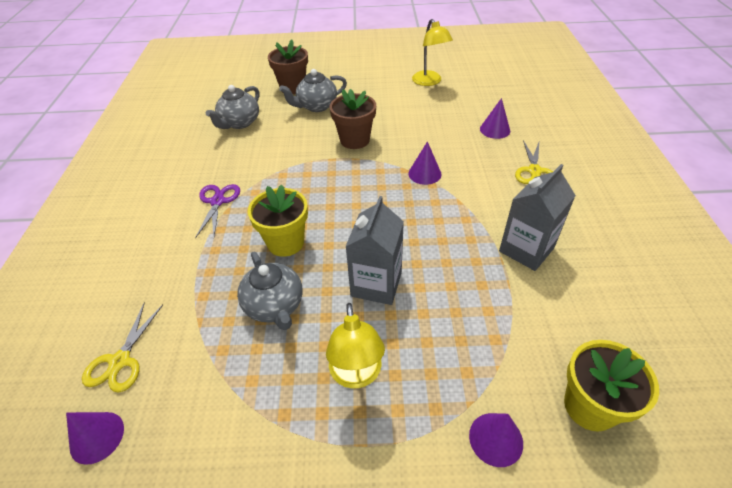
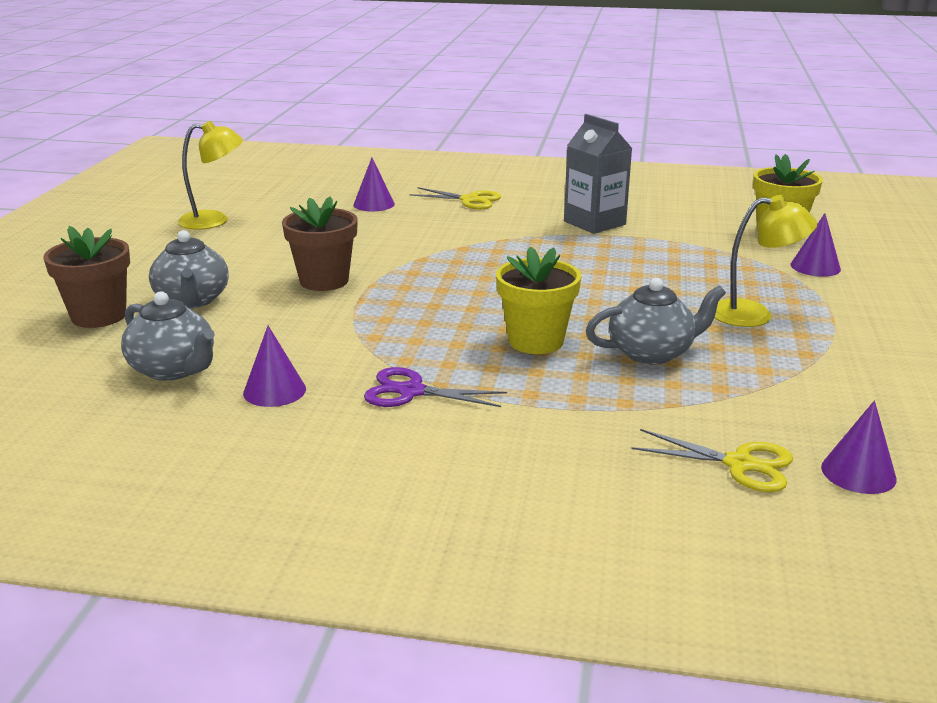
camera: 80 degrees left, 20 degrees down
(376, 284) = (627, 294): grey carton -> none
(424, 173) = (438, 249): purple cone -> purple cone (274, 391)

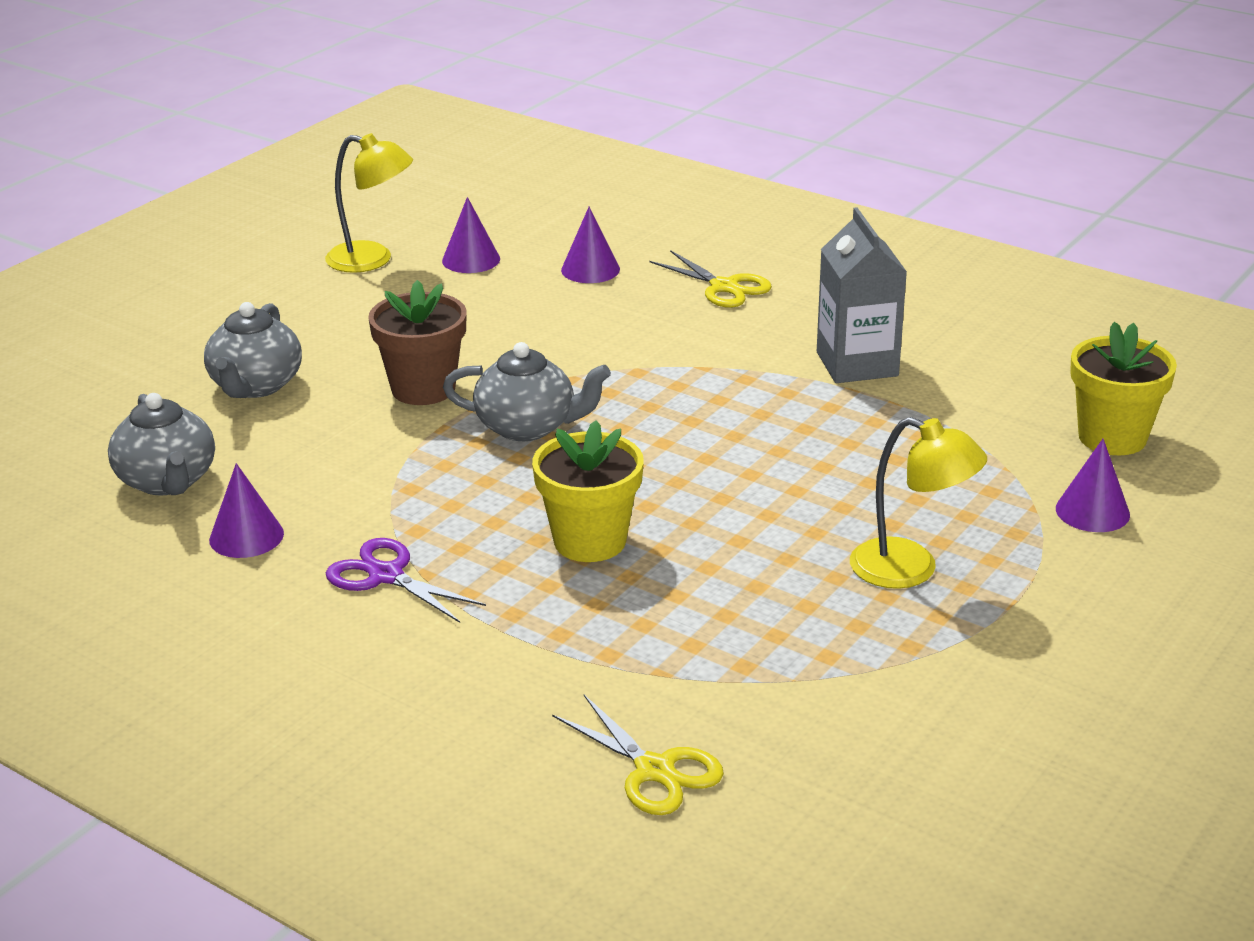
camera: 25 degrees right, 5 degrees up
(99, 316) = (144, 386): brown flower pot -> none
(652, 353) = (713, 594): grey teapot -> grey teapot (528, 427)
(858, 473) = (780, 821): purple cone -> purple cone (471, 260)

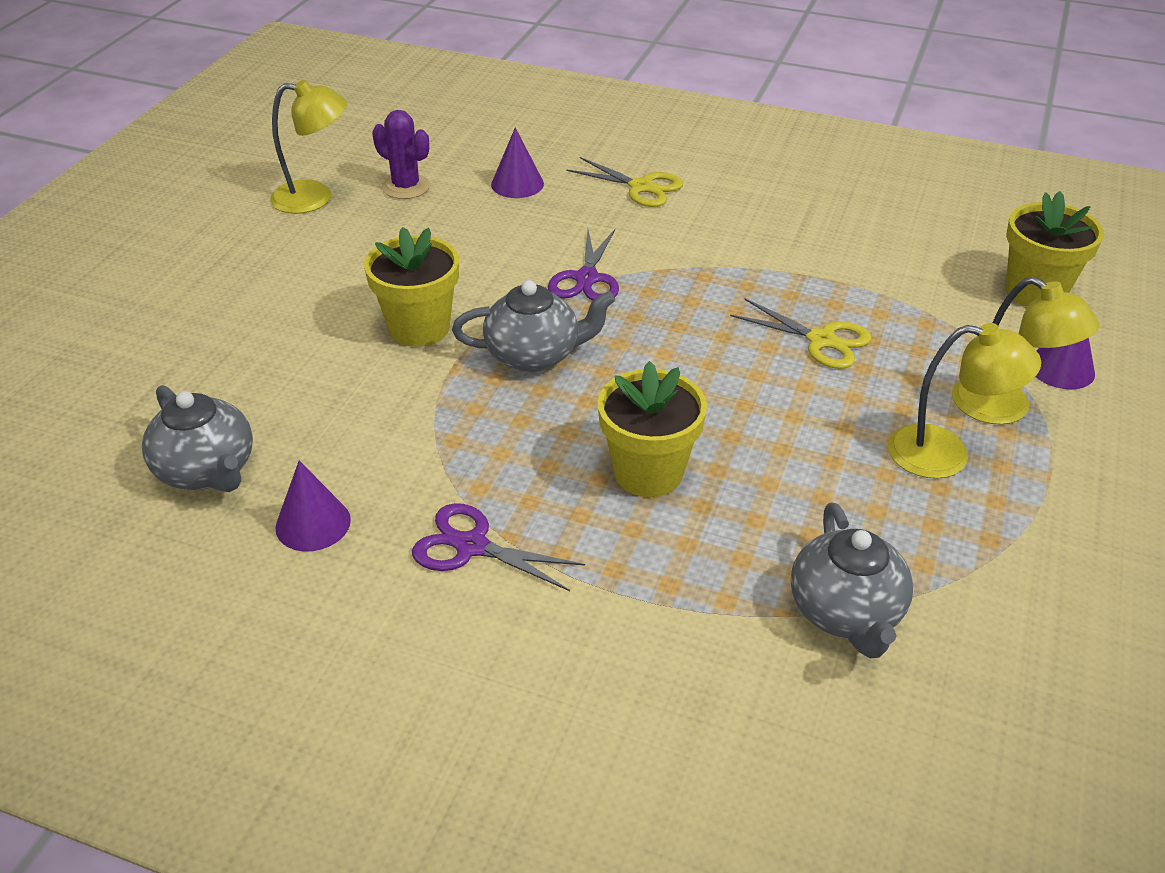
camera: 15 degrees left, 10 degrees up
(255, 386) = (256, 347): grey teapot -> grey teapot (846, 612)
(423, 389) = (419, 328): brown flower pot -> yellow flower pot
(471, 260) = (406, 187): purple cone -> purple cactus
(618, 366) = (586, 278): none -> purple scissors
(655, 770) = (834, 733): yellow scissors -> yellow scissors (821, 340)
(857, 364) = (791, 248): grey carton -> none
(1004, 538) = (1005, 408): none -> yellow lamp

